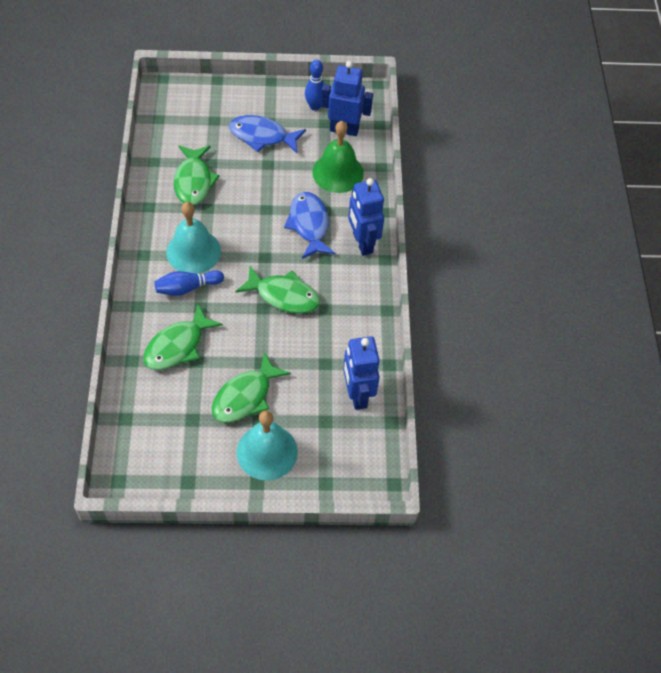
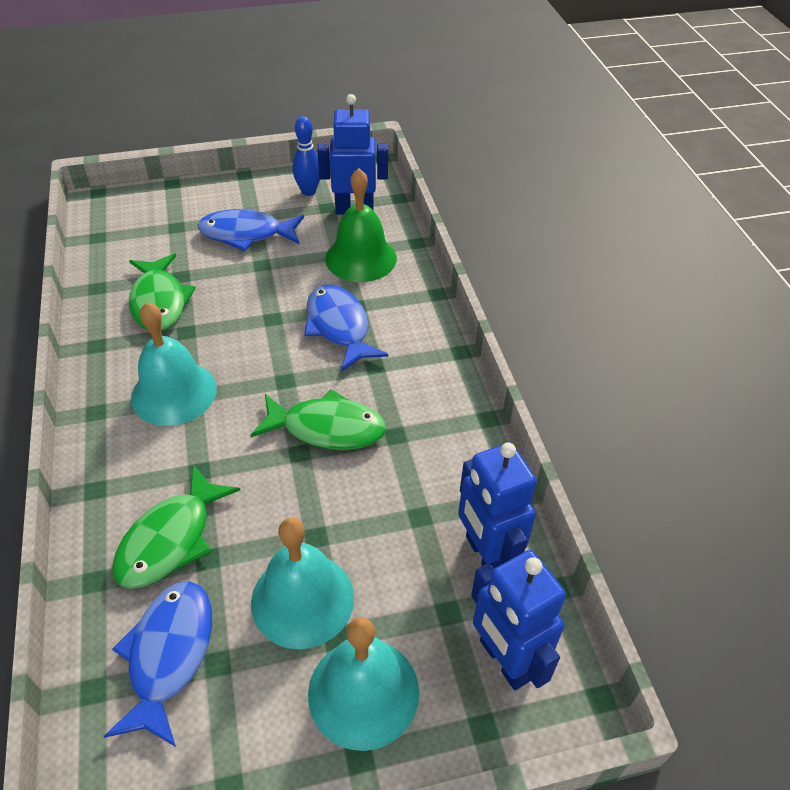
camera: 10 degrees left, 10 degrees down
(167, 409) = (169, 655): none -> blue fish
(187, 288) = (173, 446): blue bowling pin -> none
(245, 396) = (302, 599): green fish -> turquoise bell
(362, 243) = (422, 336): blue robot -> blue robot (505, 660)

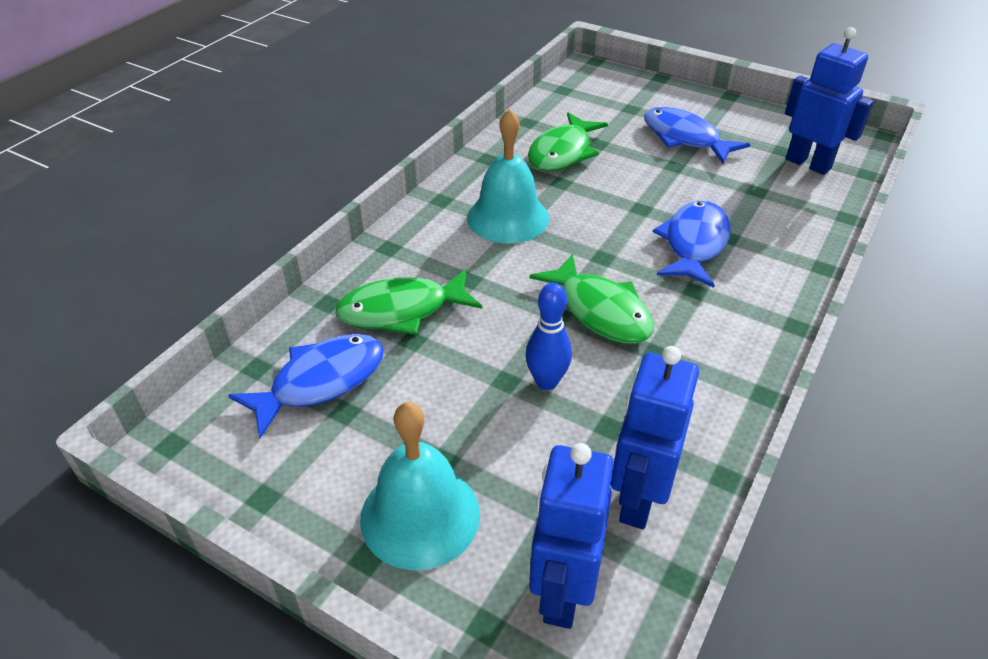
camera: 45 degrees right, 5 degrees down
(302, 599) = (447, 416): turquoise bell -> none
(308, 191) = (777, 131): blue bowling pin -> blue bowling pin (546, 382)
(361, 258) = (773, 203): green bell -> none

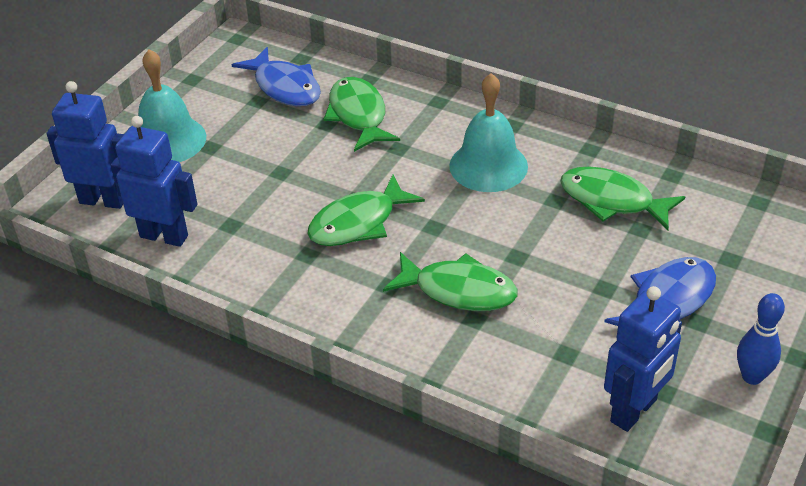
camera: 90 degrees right, 0 degrees up
(546, 382) = (278, 192): blue bowling pin -> blue bowling pin (752, 376)
(694, 244) = (458, 290): blue fish -> green fish

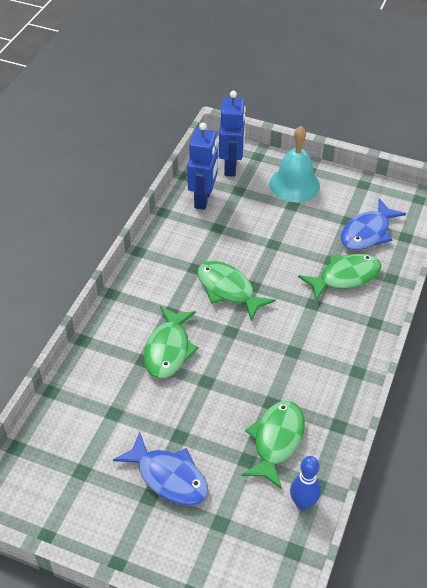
camera: 80 degrees right, 5 degrees up
(488, 166) = (303, 359): turquoise bell -> none
(634, 411) = (63, 453): blue robot -> none
(752, 376) = (95, 530): blue bowling pin -> blue bowling pin (303, 503)

